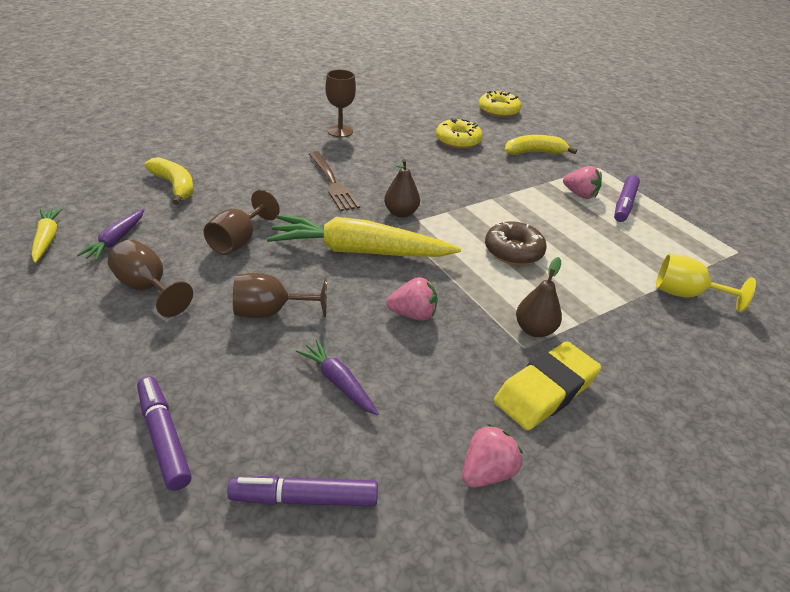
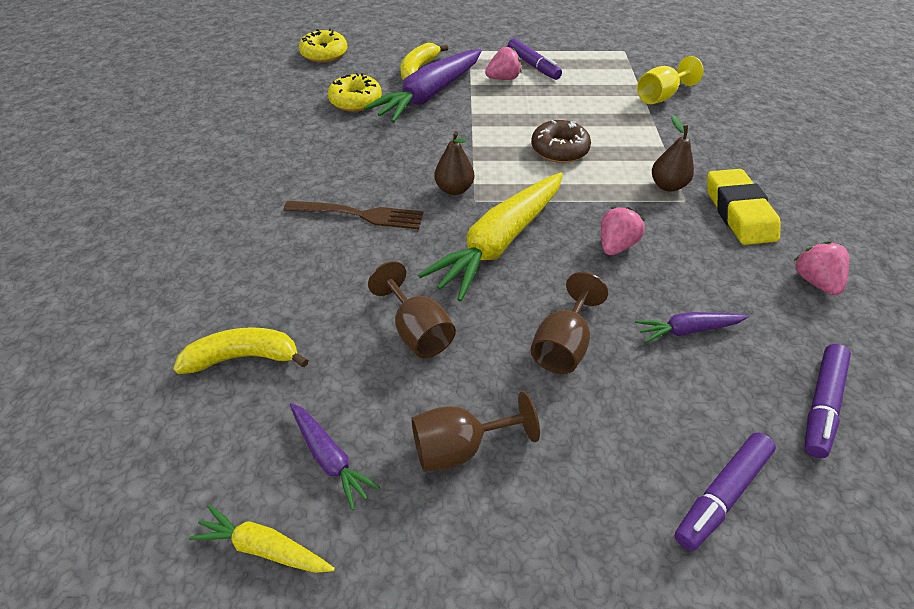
camera: 55 degrees left, 10 degrees up
(164, 437) = (721, 494): purple marker -> purple marker turned 45 degrees counterclockwise
(340, 131) = (254, 168): brown goblet -> none
(506, 168) = (429, 95): none -> purple carrot

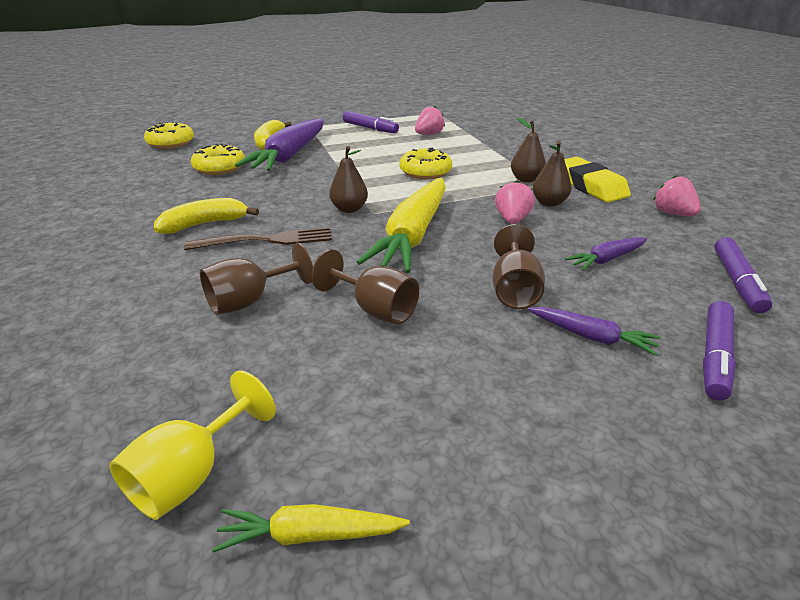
camera: 20 degrees left, 15 degrees down
(244, 357) = (196, 371): yellow banana -> yellow banana (205, 224)
(330, 457) = (342, 430): purple carrot -> purple carrot (591, 337)
(460, 446) = (471, 384): brown goblet -> brown goblet (250, 301)
(503, 79) = (350, 138): pink strawberry -> pink strawberry (429, 134)
(559, 149) = (425, 172): brown donut -> yellow donut
(660, 97) = (484, 133): yellow goblet -> yellow goblet (192, 474)
(672, 229) = (549, 203): none -> brown pear

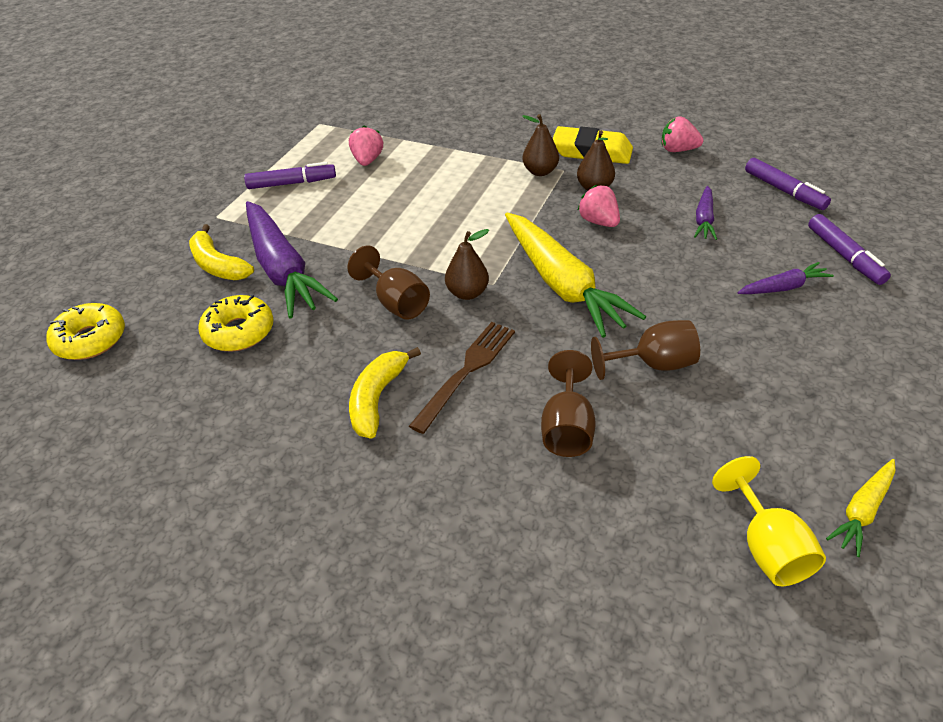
camera: 45 degrees left, 10 degrees up
(425, 172) = (450, 210): yellow donut -> none
(514, 290) = (698, 284): brown goblet -> brown goblet (396, 302)

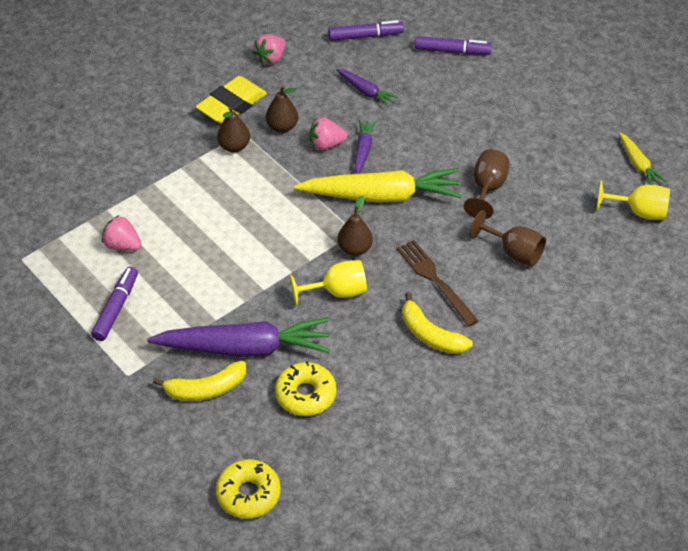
camera: 65 degrees left, 5 degrees up
(396, 302) = (337, 292): brown goblet -> yellow goblet
(783, 287) = (461, 95): purple carrot -> purple carrot (363, 150)

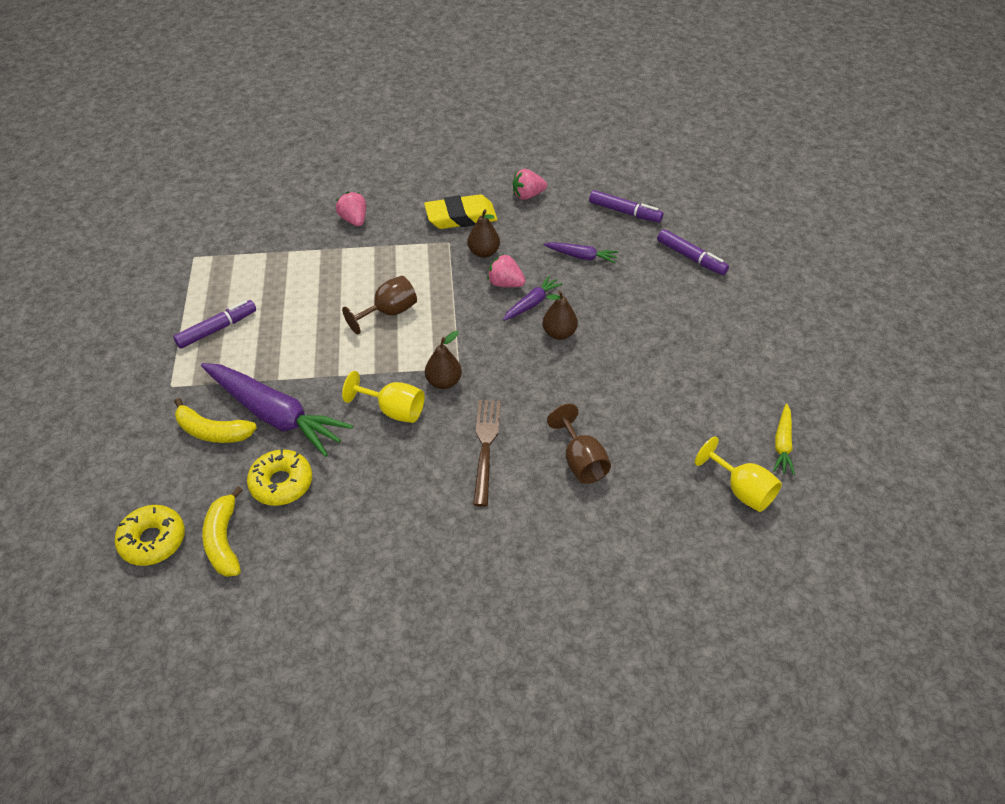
camera: 35 degrees right, 0 degrees up
(122, 245) = (271, 283): pink strawberry -> pink strawberry (354, 220)
(234, 146) = (430, 250): brown pear -> brown pear (559, 333)
(366, 91) = (581, 256): purple carrot -> purple carrot turned 60 degrees counterclockwise
(381, 196) = (510, 349): yellow carrot -> none
(430, 335) = (434, 493): yellow banana -> yellow banana (224, 540)
(487, 189) = (610, 391): brown goblet -> brown goblet (388, 312)

